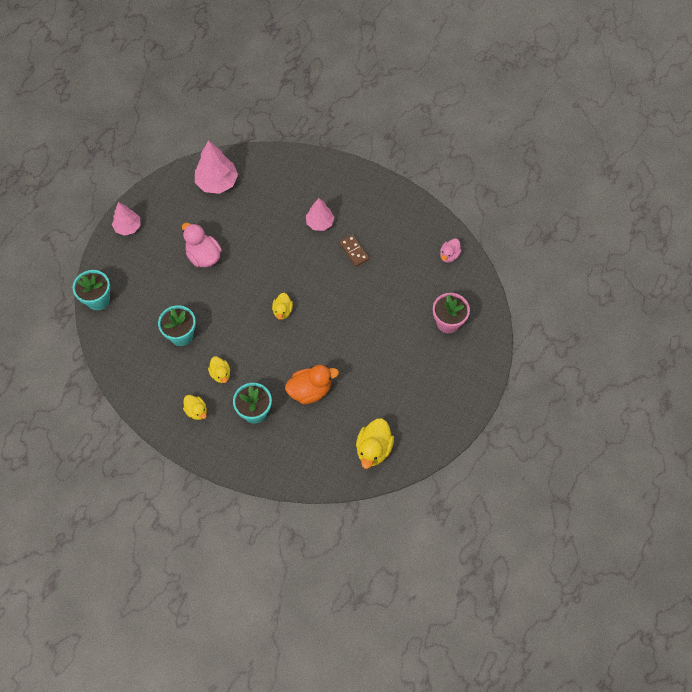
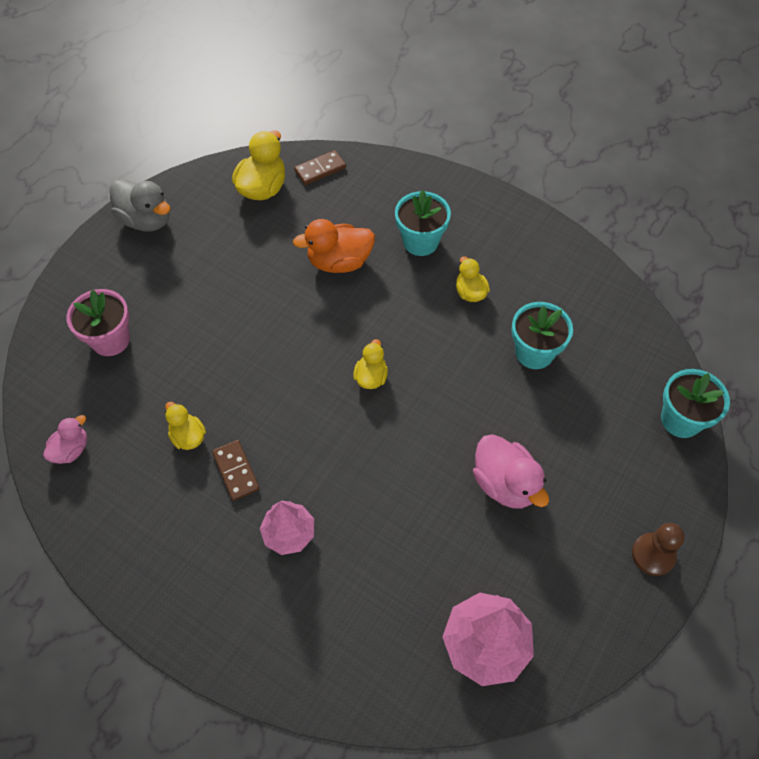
camera: 175 degrees left, 5 degrees down
(128, 227) = (653, 555): pink tree -> brown pawn
(196, 411) = (503, 248): yellow duck -> yellow duck (188, 436)
(333, 470) = (320, 169): none -> brown domino
(451, 414) = (146, 220): none -> grey duck

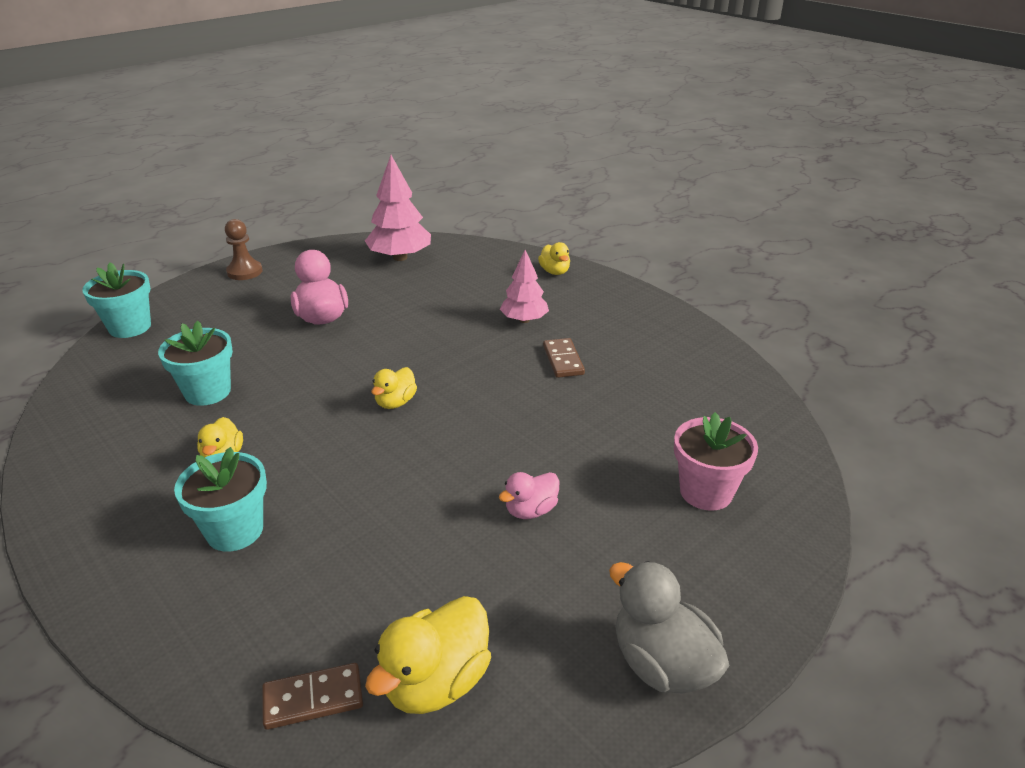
camera: 165 degrees left, 25 degrees down
(71, 450) = (736, 400): pink duck -> pink duck (531, 510)
(188, 436) = (609, 390): yellow duck -> yellow duck (554, 272)
(339, 262) = (366, 527): orange duck -> none

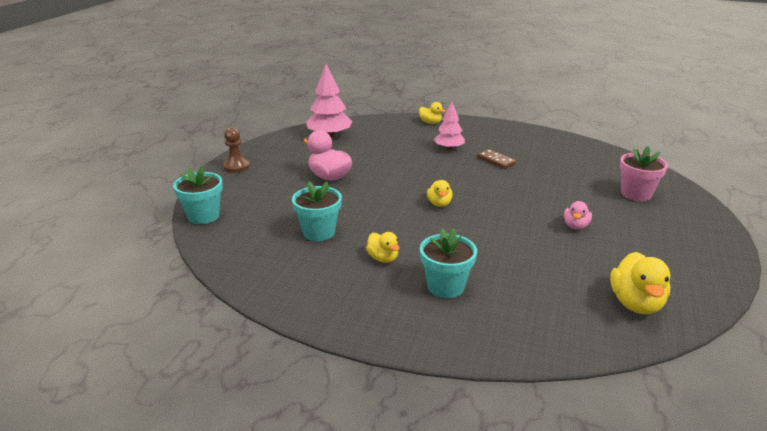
camera: 30 degrees left, 5 degrees down
(313, 698) = (595, 333): brown domino -> none
(662, 663) = (708, 260): grey duck -> none

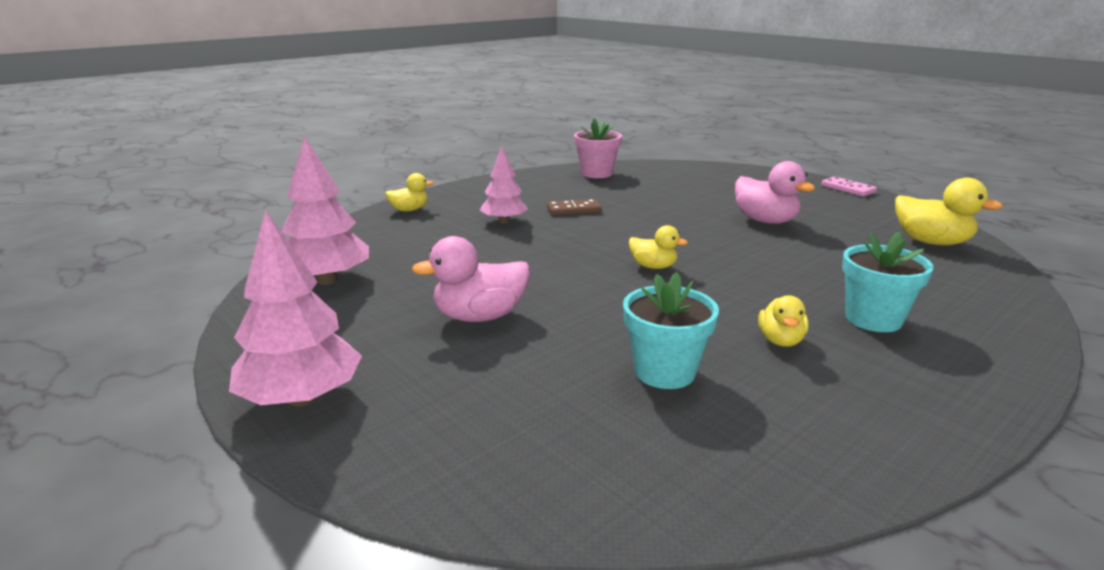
camera: 60 degrees left, 5 degrees down
(203, 216) = (482, 493): turquoise flower pot -> none
(236, 167) = (302, 398): brown pawn -> pink tree
(383, 258) = (780, 341): yellow duck -> yellow duck turned 105 degrees clockwise
(575, 226) = (765, 221): pink duck -> pink duck, size x1.66
(636, 194) = (718, 183): pink flower pot -> pink flower pot (596, 173)
(723, 251) = (847, 189): none -> pink domino

